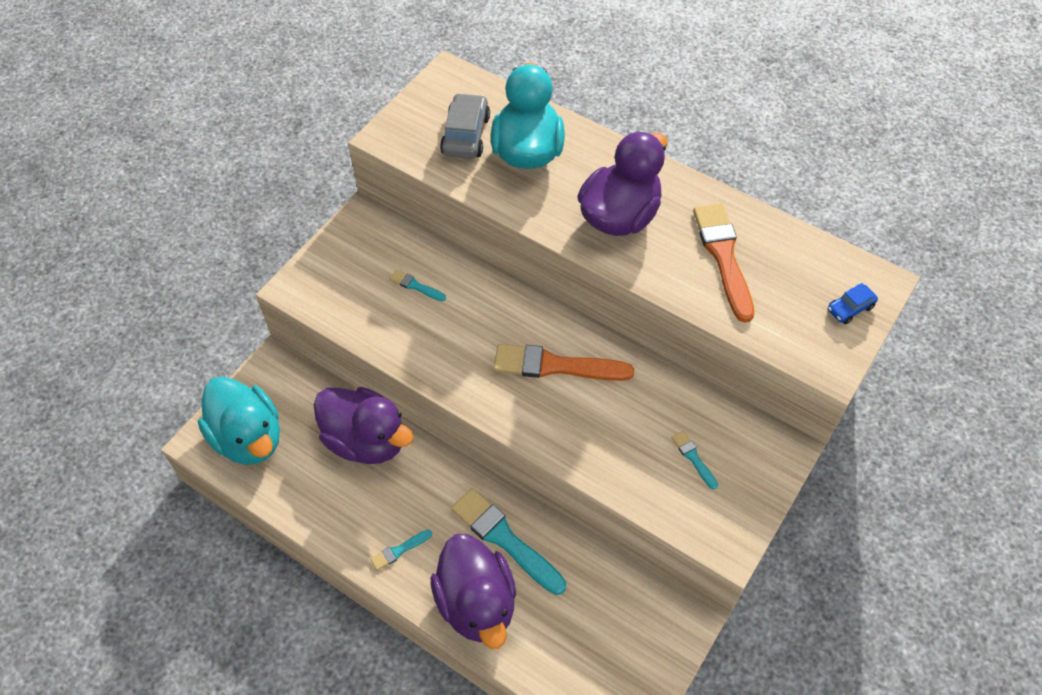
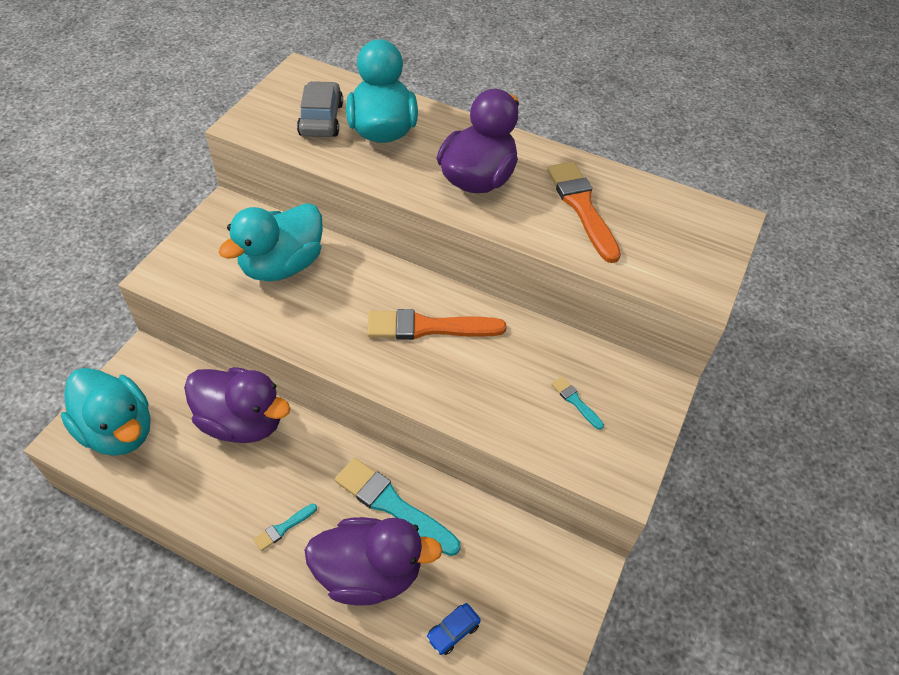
camera: 10 degrees left, 5 degrees down
(415, 286) = (282, 265): turquoise brush -> turquoise duck
(476, 603) = (369, 573): purple duck -> purple duck turned 60 degrees counterclockwise
(850, 308) = (708, 244): blue car -> blue car (453, 631)

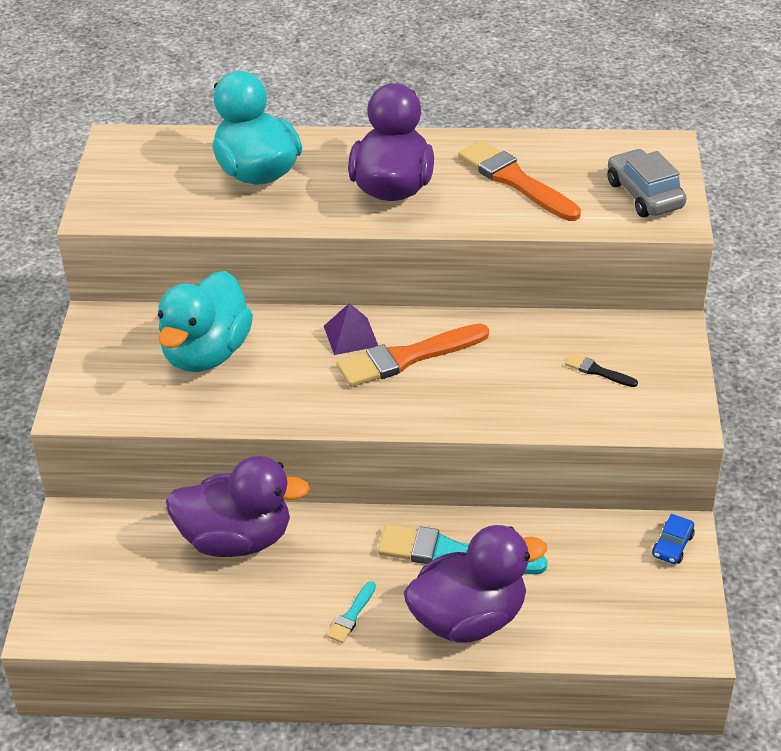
camera: 20 degrees left, 10 degrees down
(118, 430) = (99, 598): turquoise duck -> none
(321, 119) = (180, 182): grey car -> grey car (644, 195)
(397, 291) = (350, 336): none -> purple pyramid
(453, 631) = (584, 633): blue car -> blue car (672, 546)
(575, 401) = (597, 371): turquoise brush -> black brush

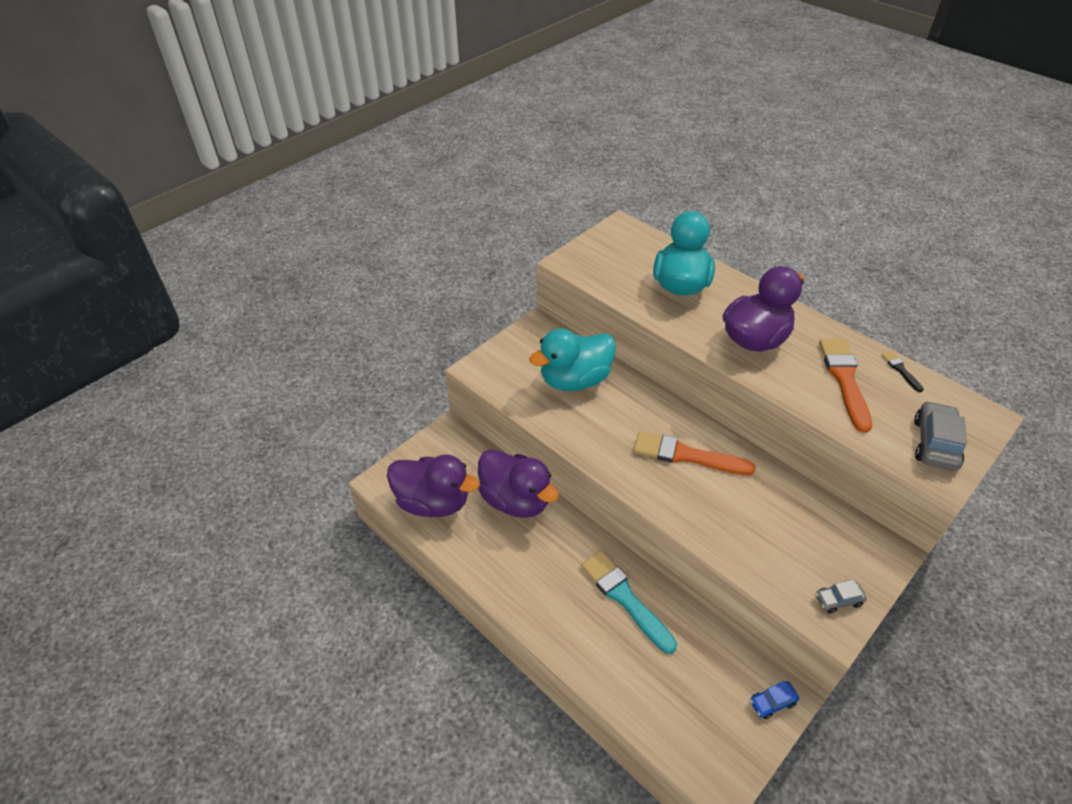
camera: 40 degrees right, 5 degrees up
(350, 336) = (665, 420): purple pyramid -> none
(352, 615) = (532, 593): turquoise brush -> none
(468, 619) = (594, 648): purple duck -> purple duck (433, 502)
(597, 371) = (805, 547): black brush -> black brush (900, 370)
(666, 398) = (838, 600): none -> grey car

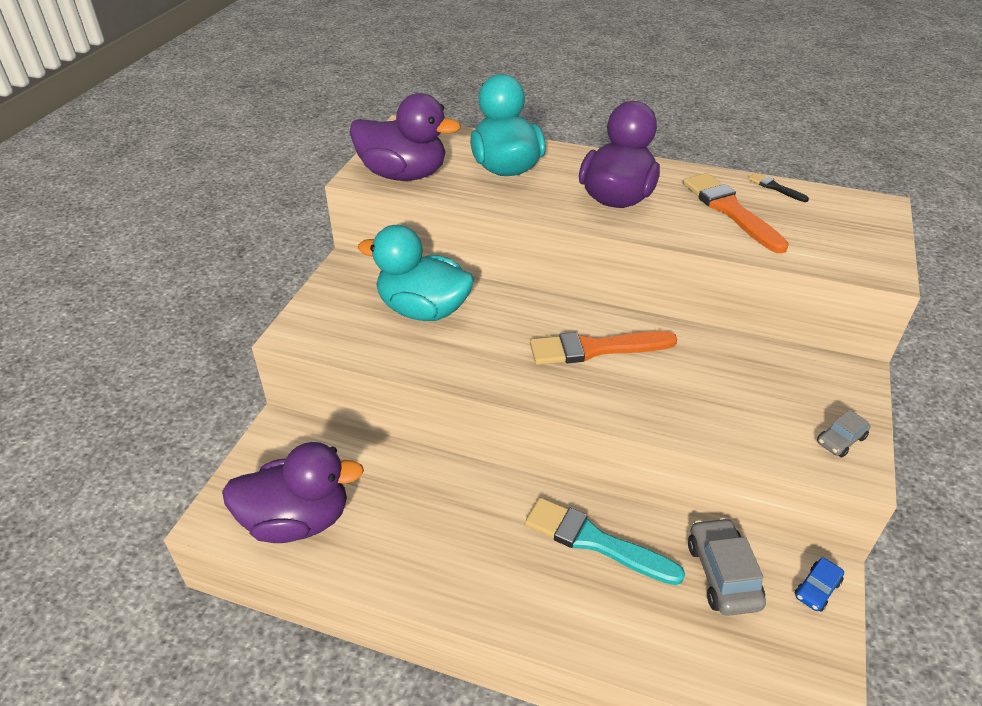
camera: 25 degrees left, 5 degrees down
(516, 500) = (405, 479): purple duck -> purple duck (403, 175)
(574, 380) = (423, 310): turquoise duck -> turquoise duck turned 75 degrees clockwise
(935, 443) = (853, 243): grey car -> grey car (722, 574)

